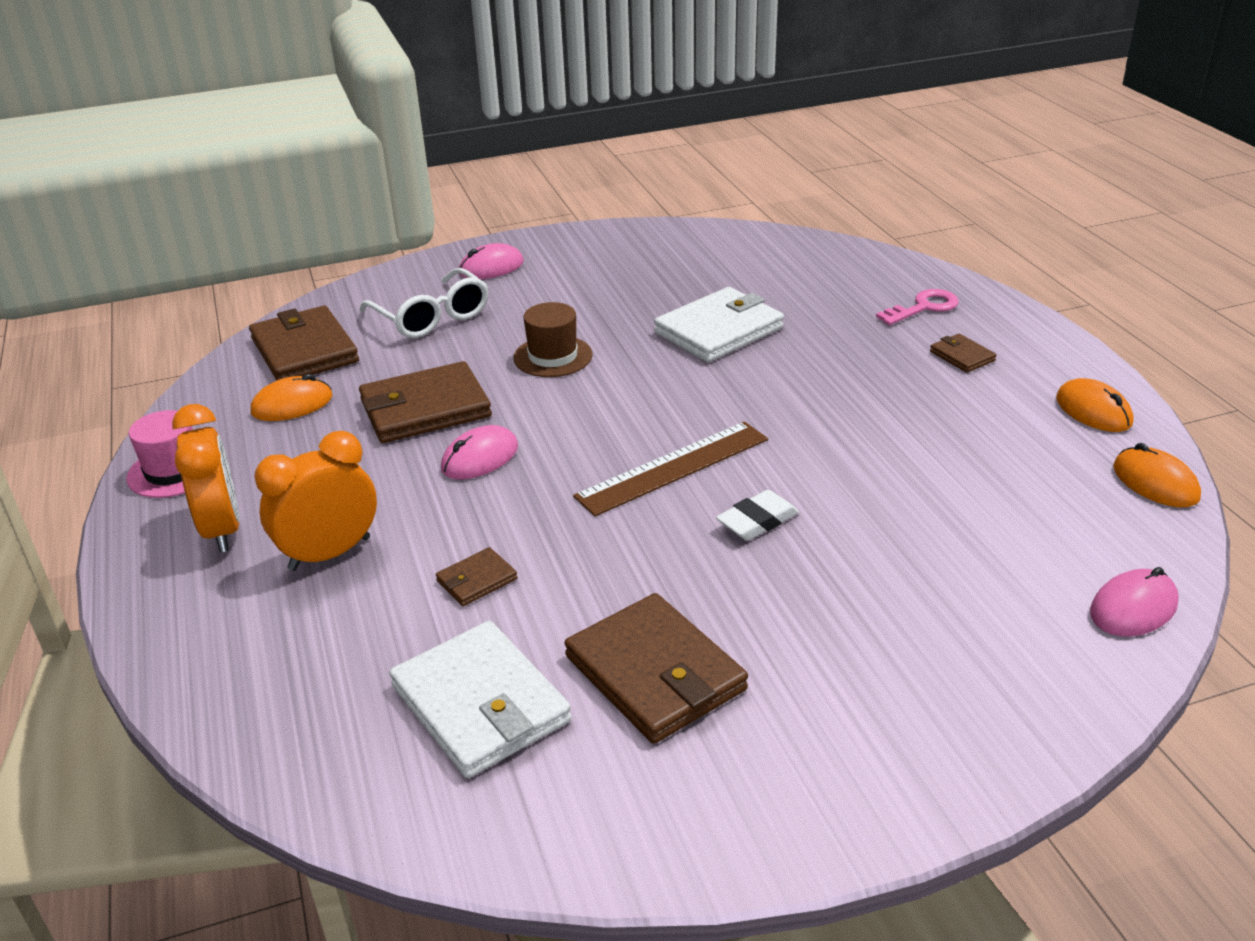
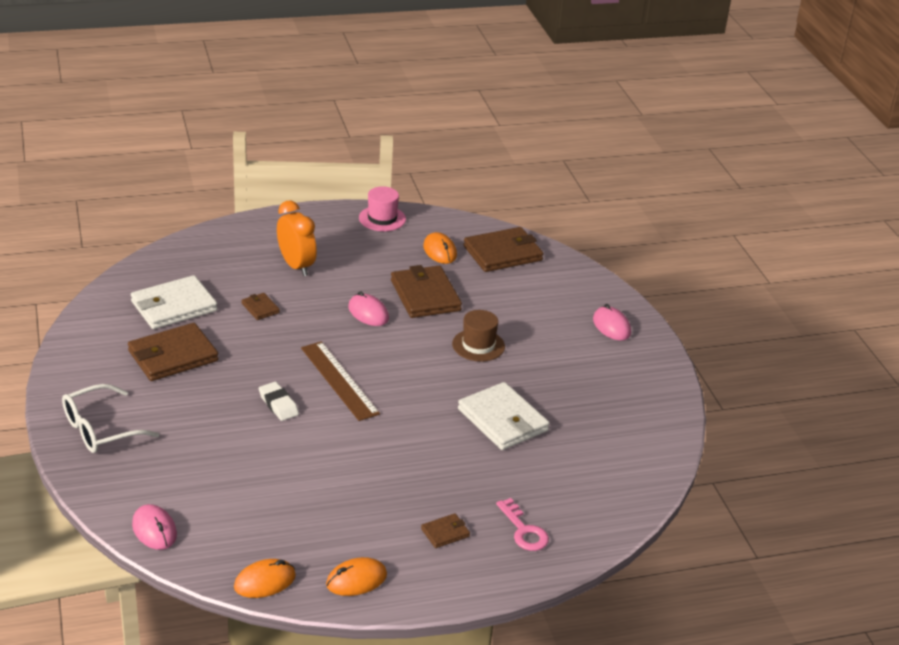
camera: 90 degrees right, 0 degrees up
(222, 529) = (326, 235): orange clock -> none
(432, 317) = (539, 300): white glasses -> white glasses (100, 429)

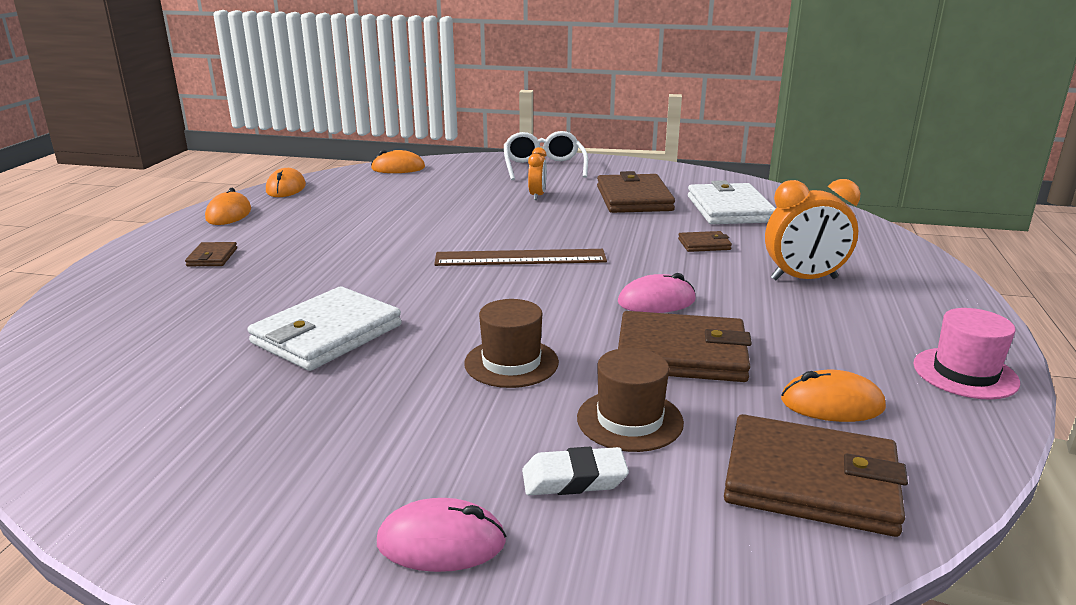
camera: 120 degrees right, 10 degrees down
(154, 530) = (398, 168): pink mouse -> orange mouse
(195, 409) = (537, 196): none -> orange clock
(278, 404) = (508, 225): white eraser -> white eraser (574, 479)
(498, 300) = (629, 420): none -> brown hat
(503, 253) = (811, 481): brown wallet -> brown wallet turned 75 degrees counterclockwise
(503, 420) = (327, 334): white wallet -> white wallet turned 45 degrees counterclockwise
(524, 530) = (140, 295): pink key -> none

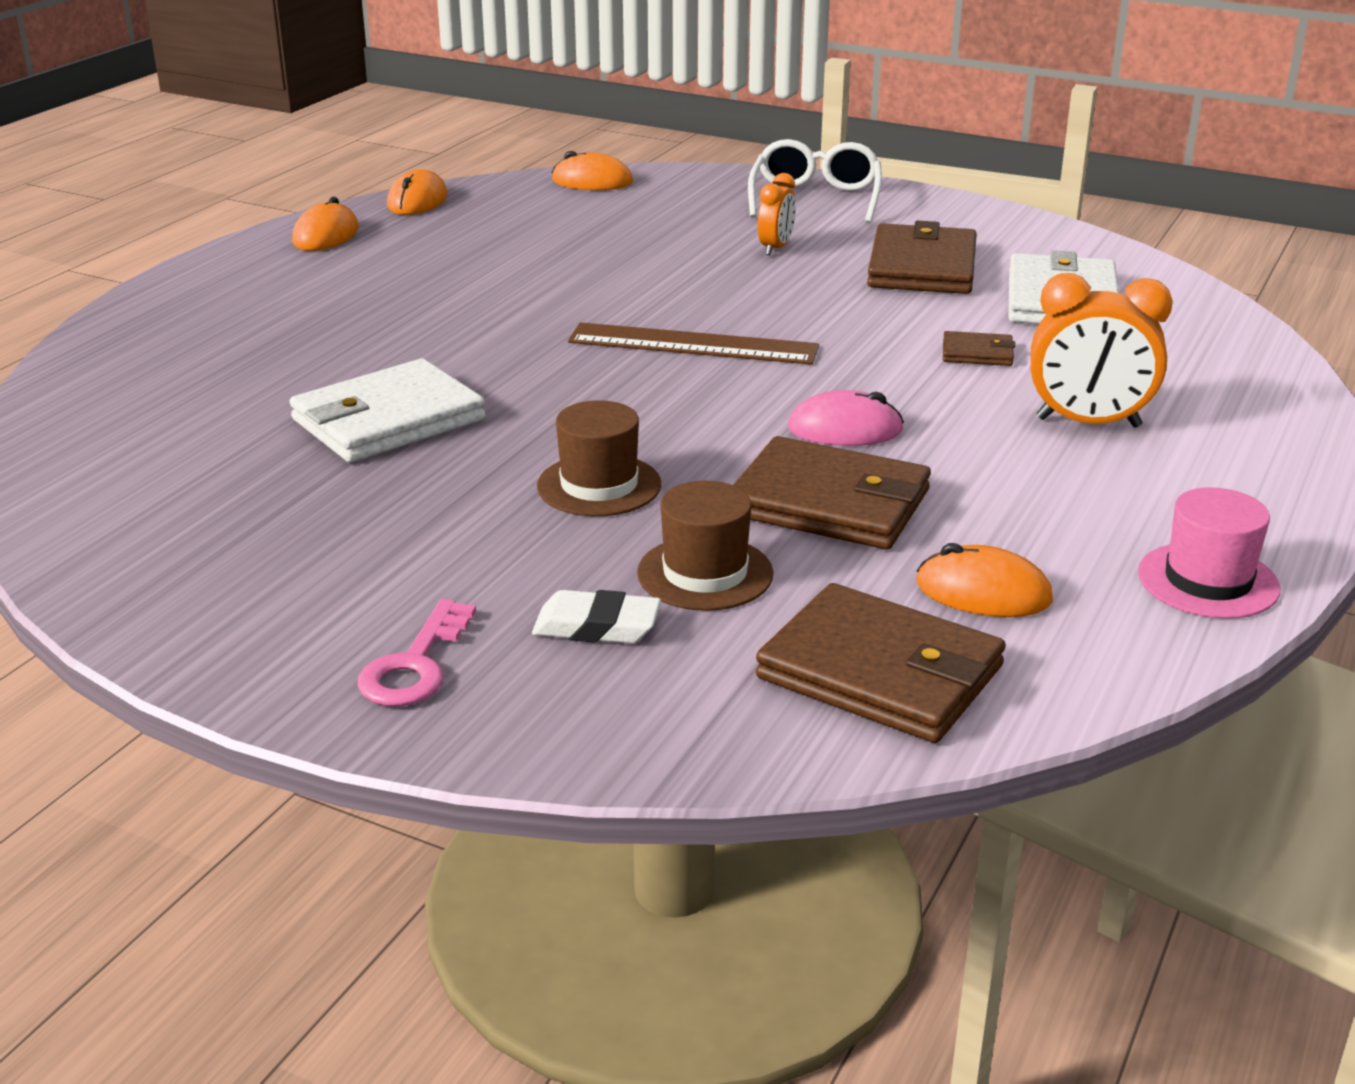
camera: 15 degrees right, 5 degrees up
(212, 257) = (284, 298): brown wallet -> none
(441, 542) = (415, 665): pink mouse -> pink key

